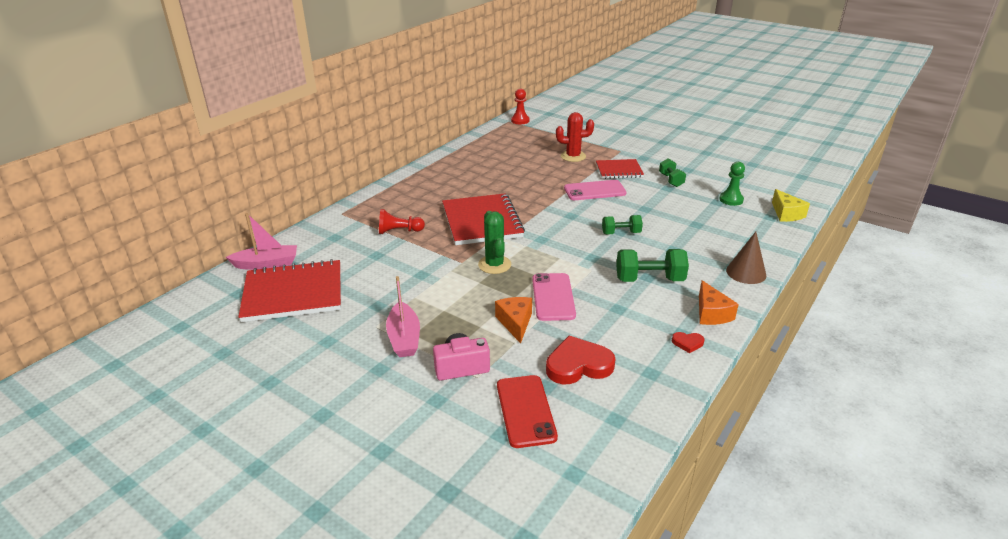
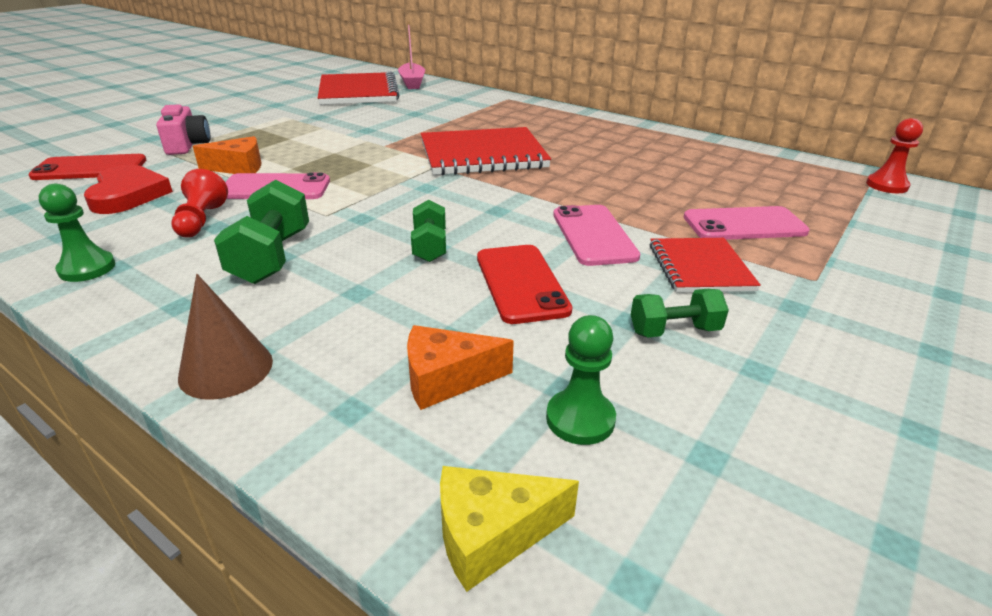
camera: 90 degrees right, 0 degrees up
(399, 231) = (464, 119): red pawn -> red pawn (201, 220)
(404, 338) = (256, 126): pink boat -> none
(494, 265) = (369, 160): green cactus -> none
(573, 156) = (744, 225): red cactus -> pink phone
(648, 209) = (521, 283): none -> red phone
(687, 343) = (87, 268): red heart -> green pawn
(711, 313) = (134, 301): orange cheese -> orange cheese (446, 379)

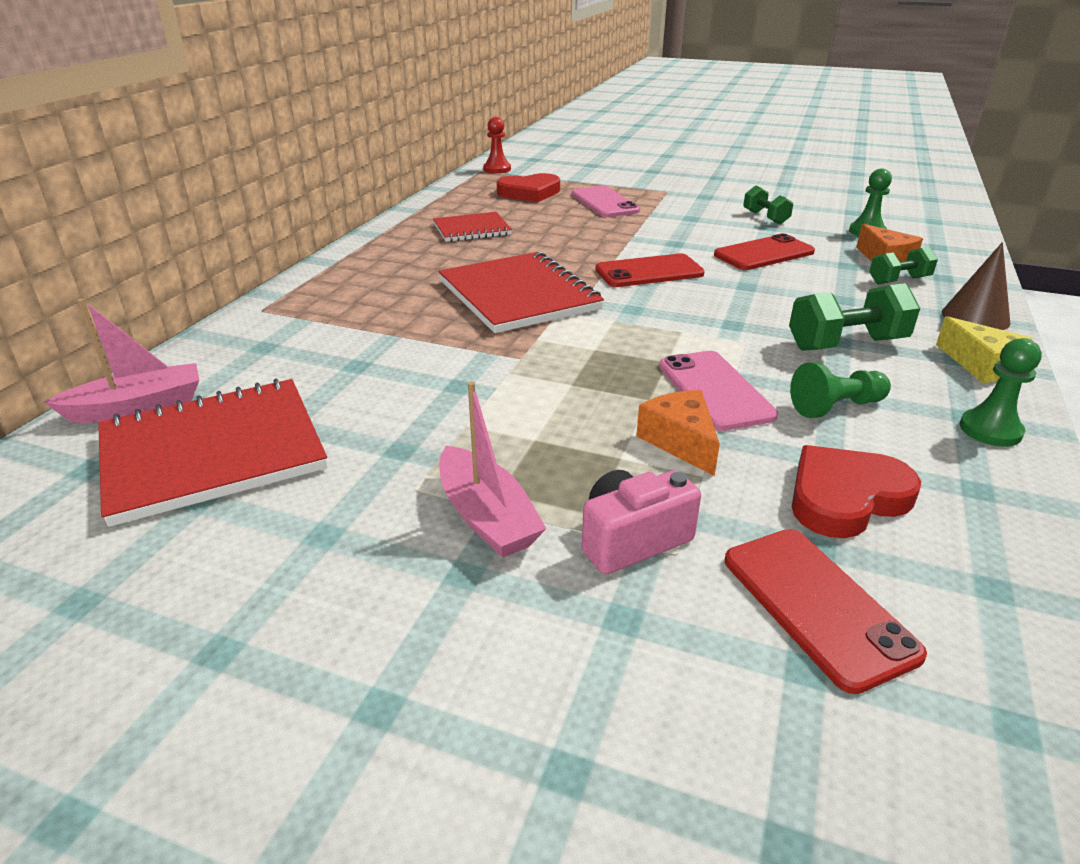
camera: 105 degrees left, 0 degrees up
(201, 220) = (836, 407): red pawn -> green pawn
(246, 125) = (486, 517): none -> pink boat
(430, 246) = (749, 287): green dumbbell -> green dumbbell (898, 281)
(491, 534) = (955, 241): yellow cheese -> yellow cheese (981, 365)
(501, 207) = (649, 272): none -> red phone
(593, 235) = (667, 239): pink phone -> none
(700, 267) = (683, 213): red notebook -> red notebook (472, 229)
(781, 190) = (529, 193): none -> red heart

